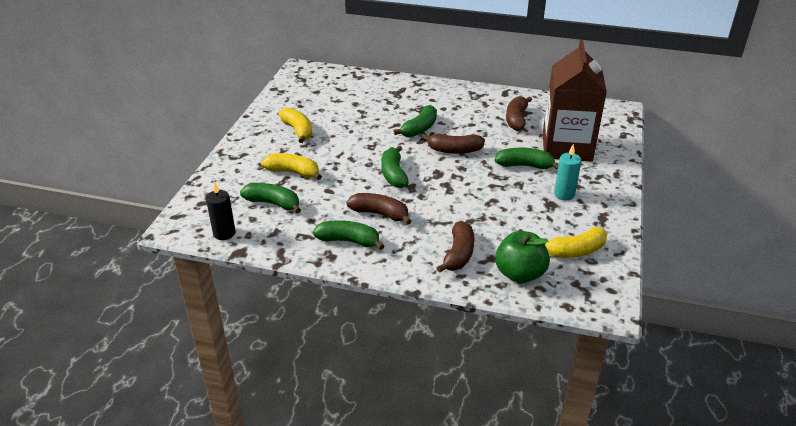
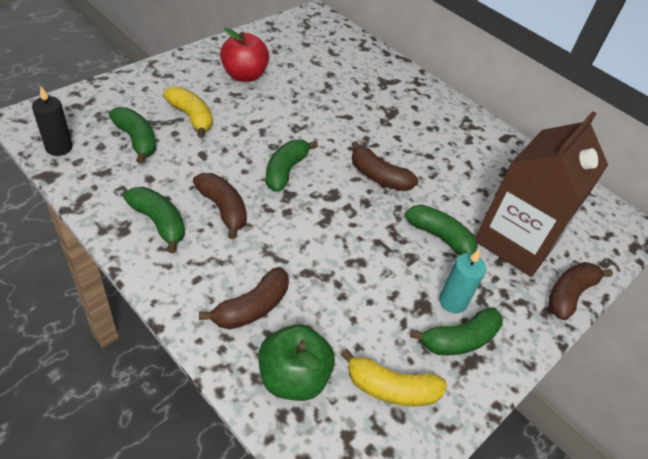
camera: 25 degrees right, 10 degrees up
(298, 130) = (244, 75): yellow banana -> red apple
(419, 129) = (367, 133): green banana -> green banana (459, 340)
(516, 119) = (487, 175): brown banana -> brown banana (569, 294)

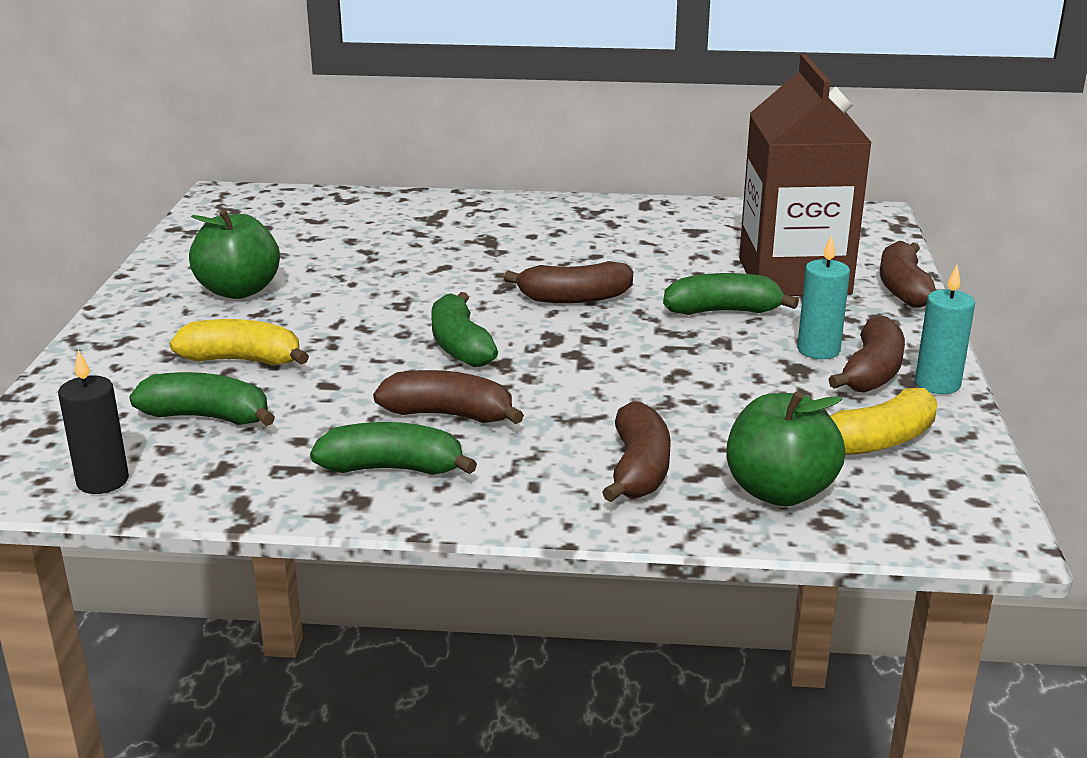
camera: 35 degrees left, 20 degrees down
(244, 75) = (239, 291): red apple -> green apple
(459, 340) = (872, 372): green banana -> brown banana
(484, 377) = (937, 384): none -> turquoise candle

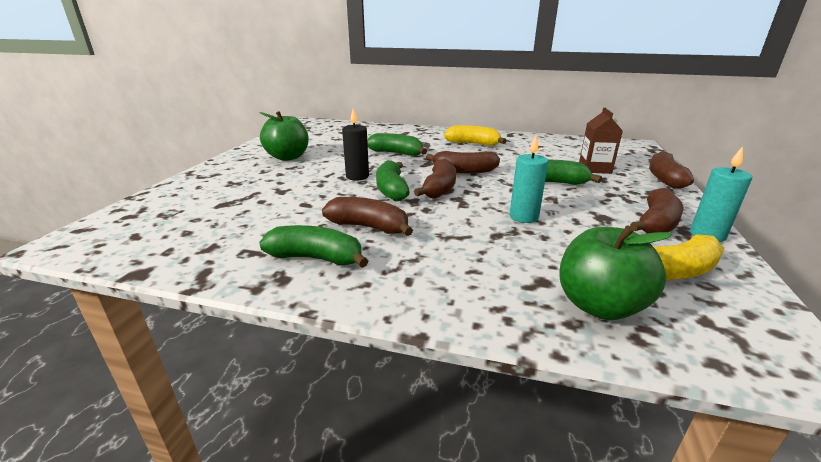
camera: 10 degrees right, 0 degrees up
(103, 481) = (132, 249): black candle -> black candle (357, 176)
(207, 417) = (225, 216): green banana -> green banana (396, 153)
(242, 360) = (267, 188): yellow banana -> yellow banana (473, 144)
(639, 469) = (488, 276): brown banana -> brown banana (439, 188)
(794, 276) = (594, 168): brown carton -> brown carton, size x0.47
(818, 350) = (616, 208): turquoise candle -> turquoise candle (523, 217)

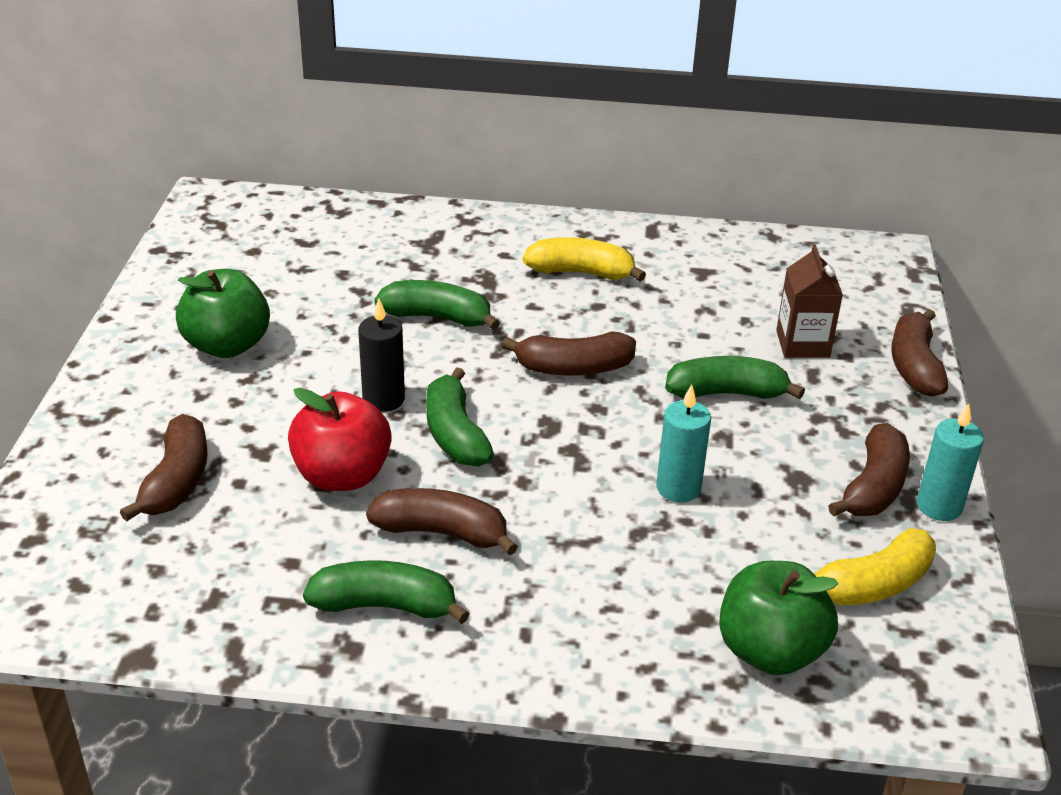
camera: 10 degrees left, 10 degrees up
(320, 201) = (342, 475): none -> red apple
(439, 188) = (537, 424): brown banana -> brown banana (177, 481)

